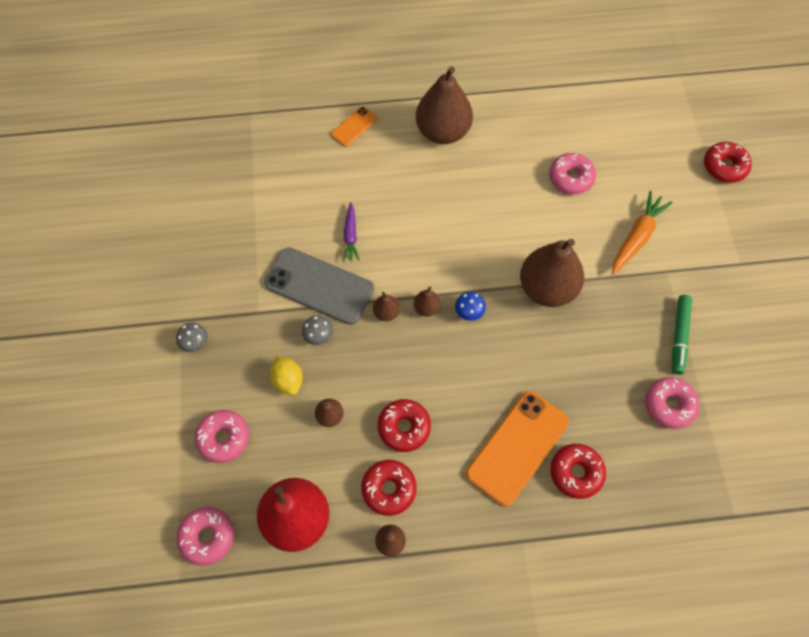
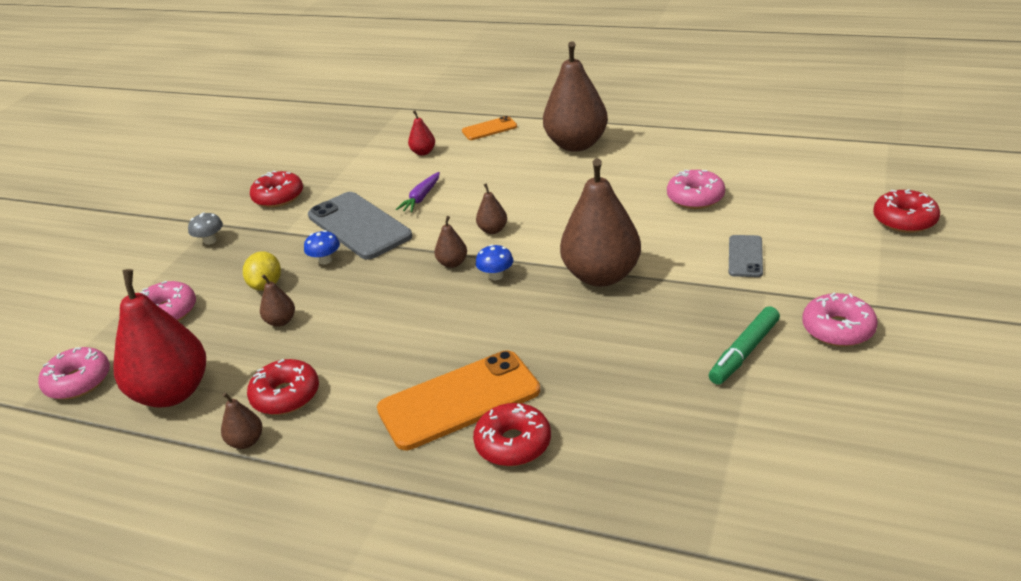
camera: 30 degrees right, 30 degrees down
(313, 173) = (423, 152): none -> red pear
(318, 336) = (325, 260): grey mushroom -> blue mushroom
(386, 313) = (407, 258): brown pear -> brown pear (493, 230)
(404, 427) = (347, 349): red donut -> red donut (278, 197)
(636, 237) = (745, 256): orange carrot -> grey phone
(669, 405) = (686, 413): pink donut -> pink donut (838, 329)

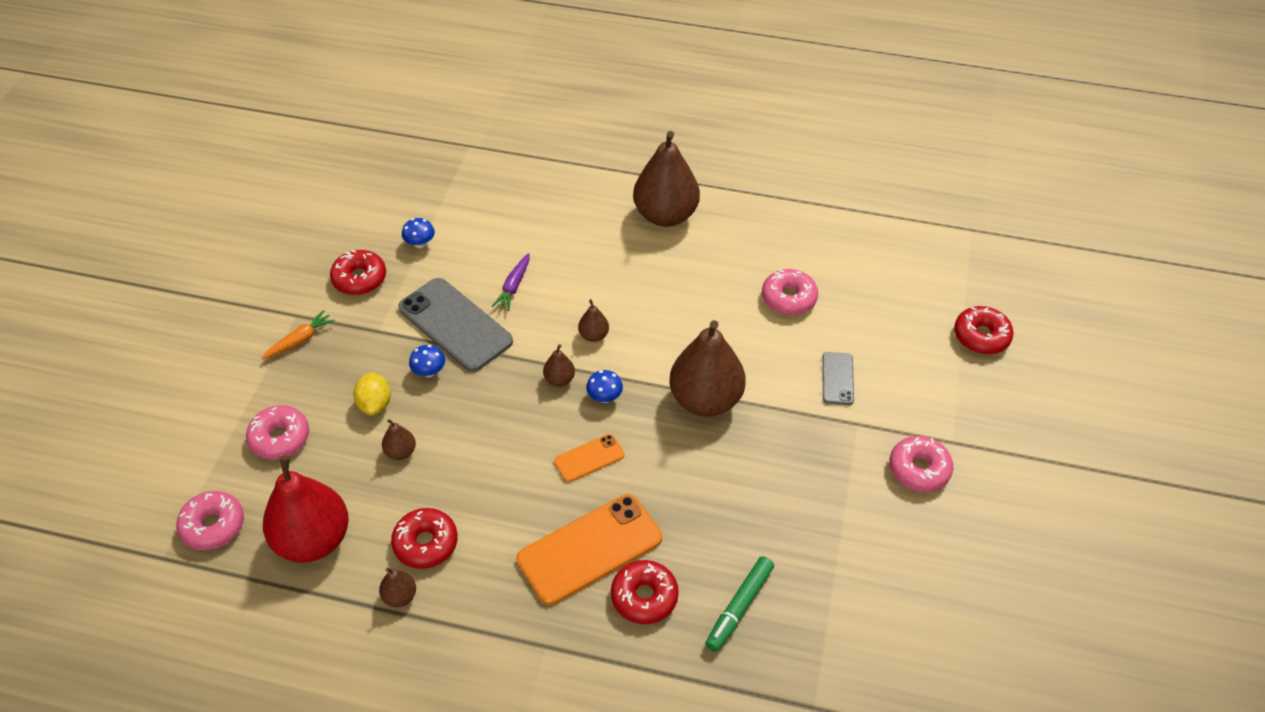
camera: 10 degrees left, 15 degrees up
(210, 241) = (300, 340): grey mushroom -> orange carrot
(340, 172) = (420, 243): none -> blue mushroom
(423, 152) = (505, 218): red pear -> none
(489, 129) = (571, 186): orange phone -> orange phone (589, 458)
(744, 352) = (838, 495): green marker -> green marker (739, 607)

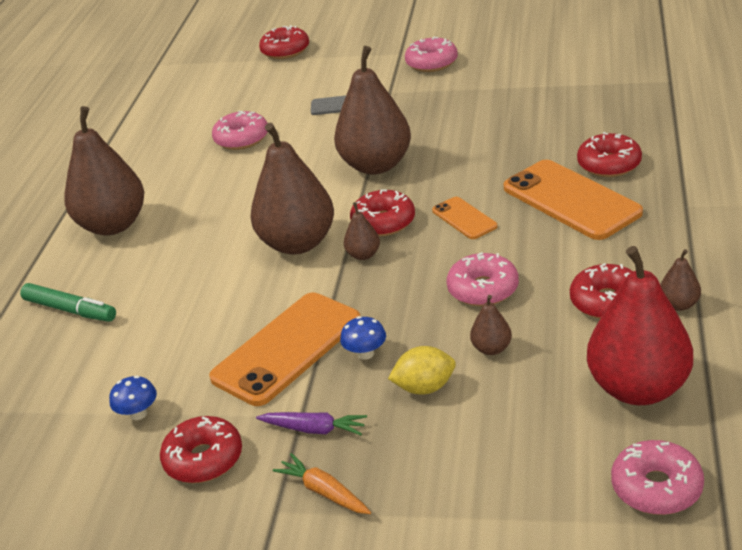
camera: 90 degrees left, 15 degrees down
(280, 438) = (499, 463): pink donut -> pink donut (483, 289)
(455, 324) = (287, 349): grey phone -> orange phone
(514, 286) = (222, 314): purple carrot -> purple carrot (314, 429)
(594, 335) = (298, 243): brown pear -> brown pear, size x2.33
(604, 397) = (383, 222): blue mushroom -> red donut
(739, 607) = (597, 120): green marker -> green marker (70, 310)

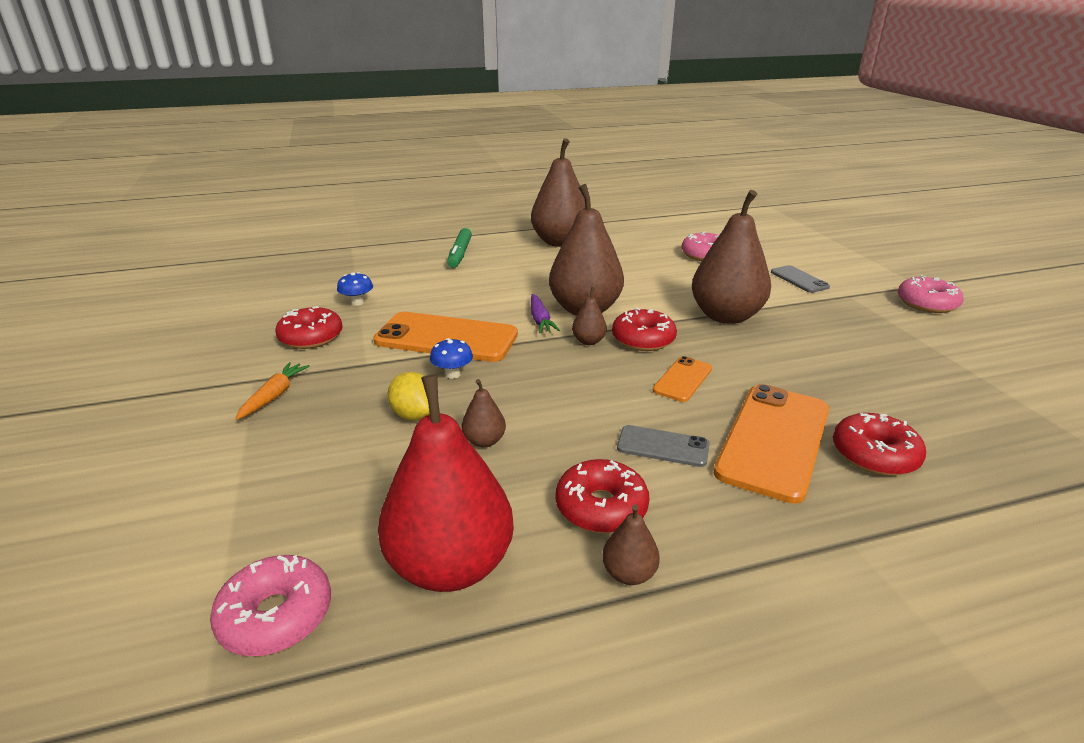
camera: 60 degrees right, 5 degrees down
(285, 51) = (850, 240): red donut -> none
(314, 429) = (350, 373): purple carrot -> purple carrot (540, 320)
(483, 289) = (575, 415): pink donut -> none
(551, 254) = (663, 446): none -> grey phone

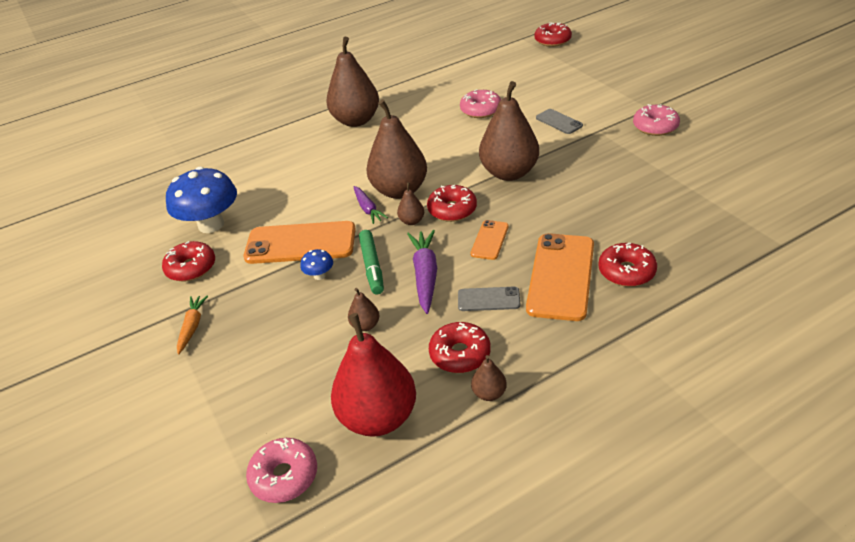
camera: 10 degrees left, 10 degrees up
(357, 302) = (211, 225): blue mushroom -> blue mushroom, size x2.32
(414, 415) = (306, 317): yellow lemon -> none
(460, 254) = (274, 153): green marker -> green marker (372, 266)
(585, 401) = (425, 275): none -> purple carrot
(803, 212) = (552, 40): none -> red donut

